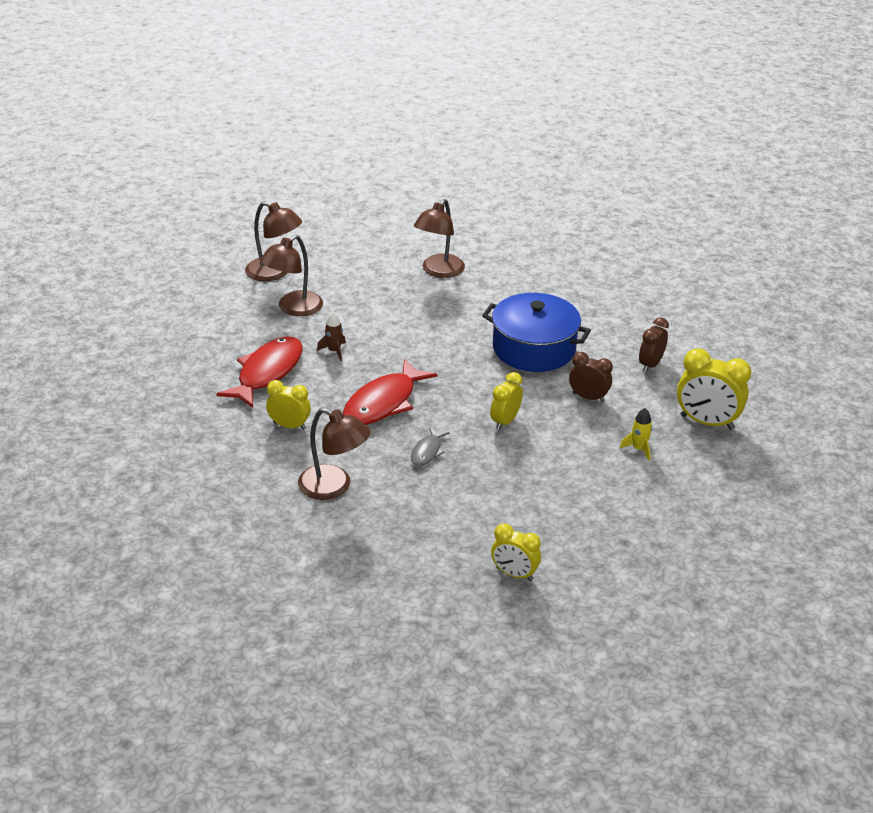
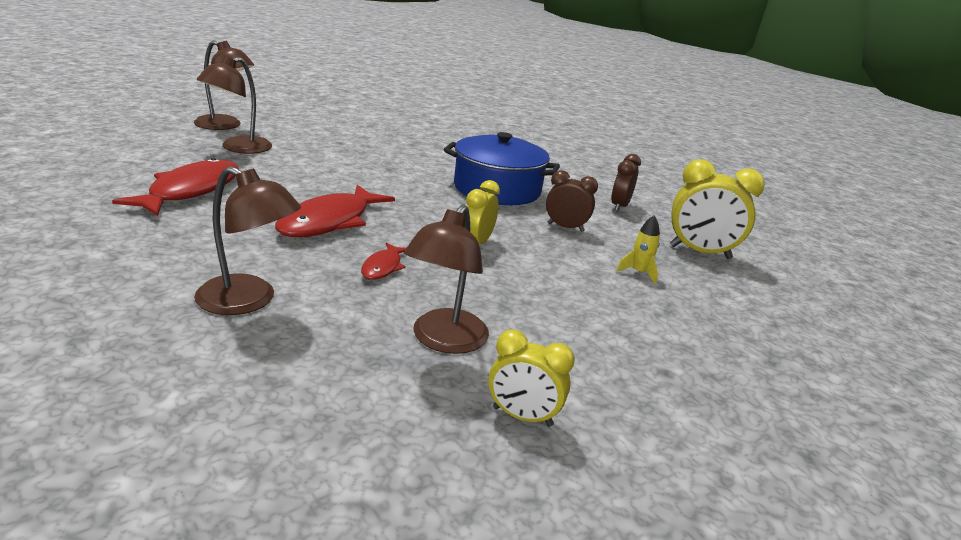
camera: 10 degrees left, 10 degrees down
(289, 426) = (203, 236): yellow clock -> none
(334, 351) = (277, 179): brown rocket -> none
(427, 451) = (383, 267): grey fish -> red fish
(439, 271) = (394, 136): brown lamp -> brown lamp (444, 341)

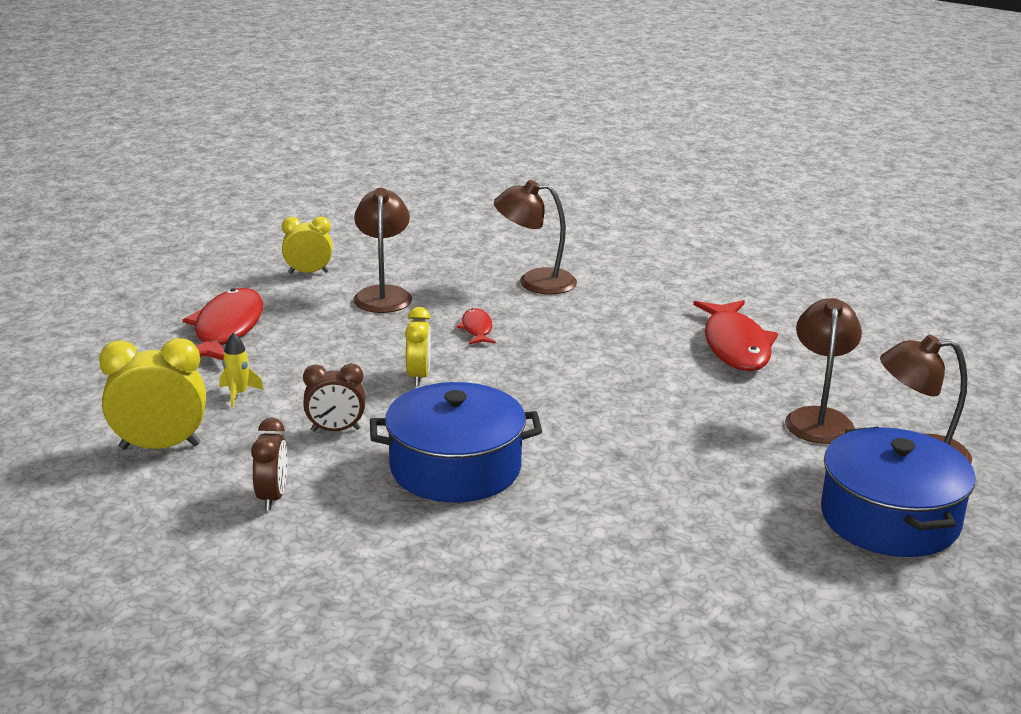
camera: 160 degrees right, 0 degrees up
(297, 119) = (890, 518): none -> blue pot
(330, 221) = (573, 355): red fish -> red fish (226, 329)

